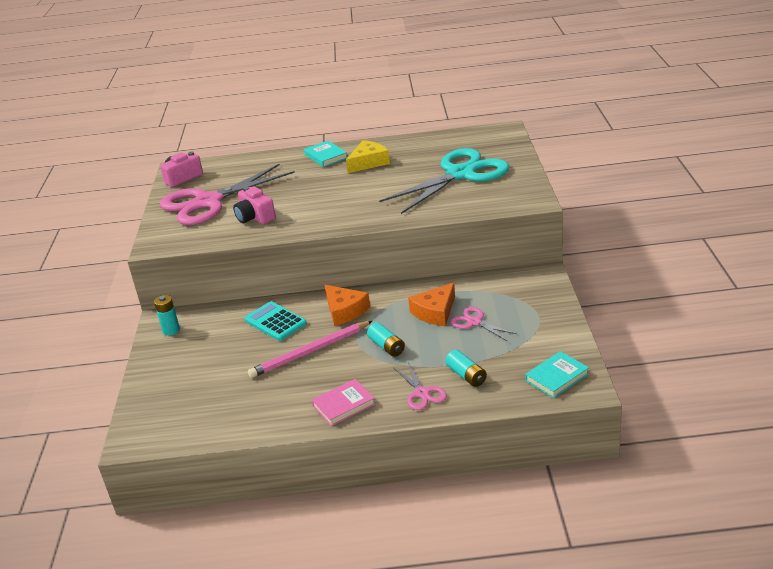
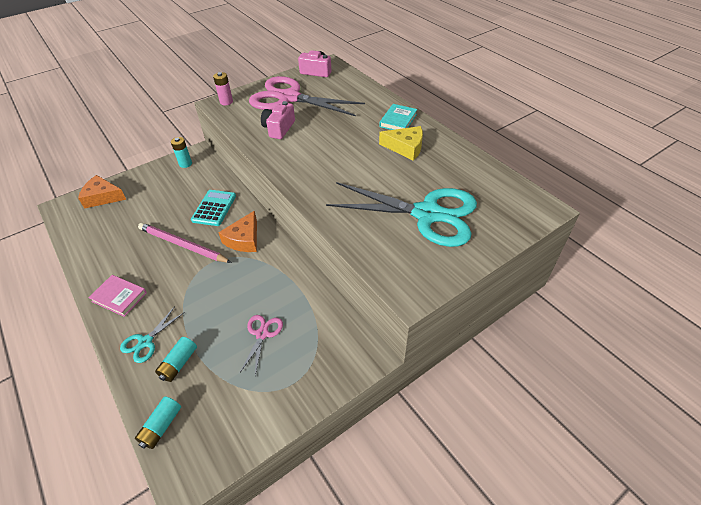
camera: 55 degrees right, 15 degrees up
(160, 240) = (226, 102): none -> pink battery
(386, 346) = (204, 288): turquoise battery -> turquoise battery (161, 426)
(422, 393) = (146, 342): pink scissors -> turquoise scissors
(435, 312) = (266, 298): orange cheese -> orange cheese (102, 197)
(556, 377) = (196, 443): turquoise book -> none

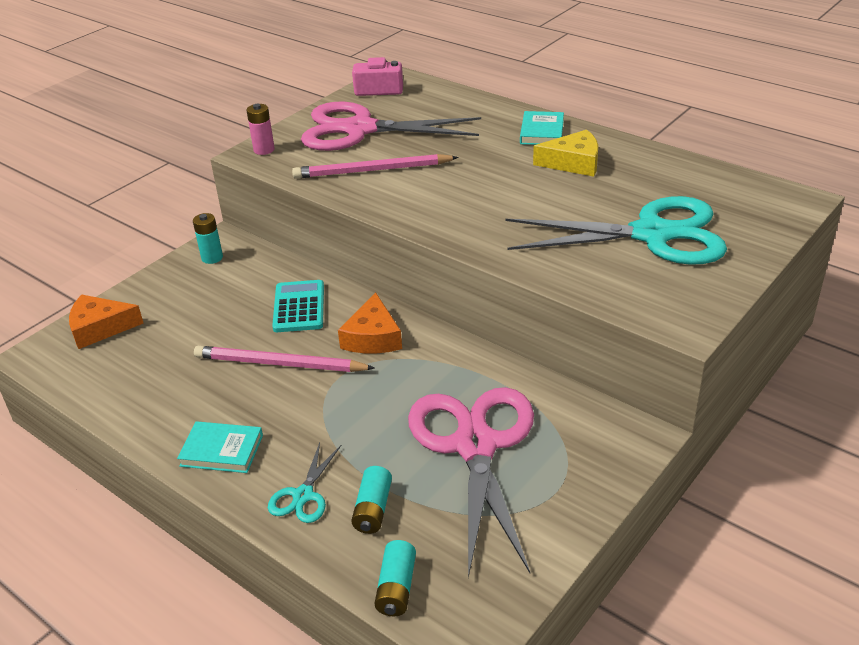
camera: 15 degrees left, 10 degrees down
(119, 297) = (221, 450): pink book -> turquoise book
(262, 334) = (475, 446): pink scissors -> pink scissors, size x2.32
(279, 128) = (372, 170): pink camera -> pink pencil

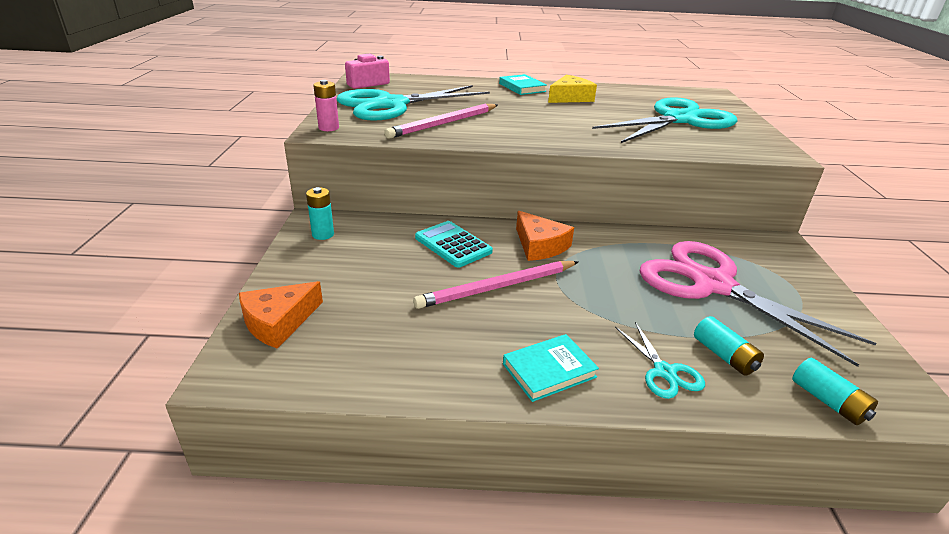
camera: 40 degrees left, 5 degrees down
(360, 129) = (391, 105): pink scissors -> turquoise scissors

